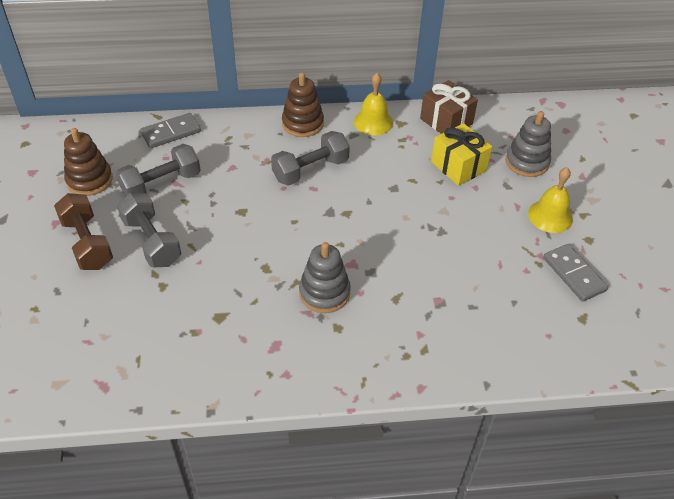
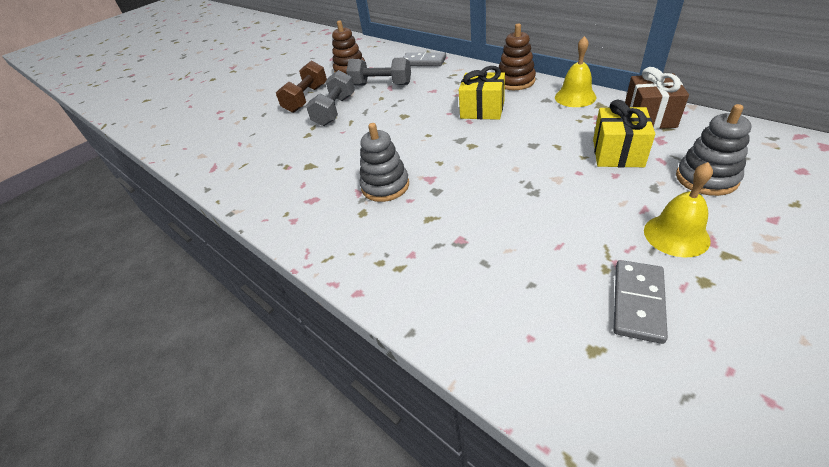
camera: 55 degrees right, 5 degrees down
(310, 170) = (482, 110): grey dumbbell -> yellow gift

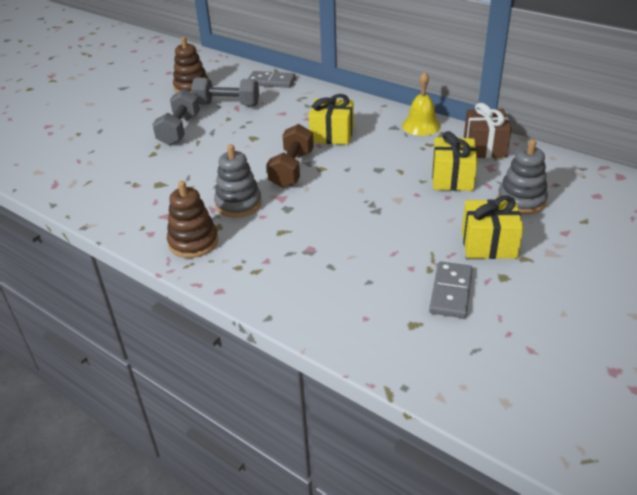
camera: 10 degrees left, 5 degrees down
(306, 98) = (146, 116): brown dumbbell -> brown dumbbell (292, 169)
(515, 81) = (365, 108): brown stacking toy -> brown stacking toy (193, 242)
(676, 235) = (488, 244): yellow bell -> yellow gift

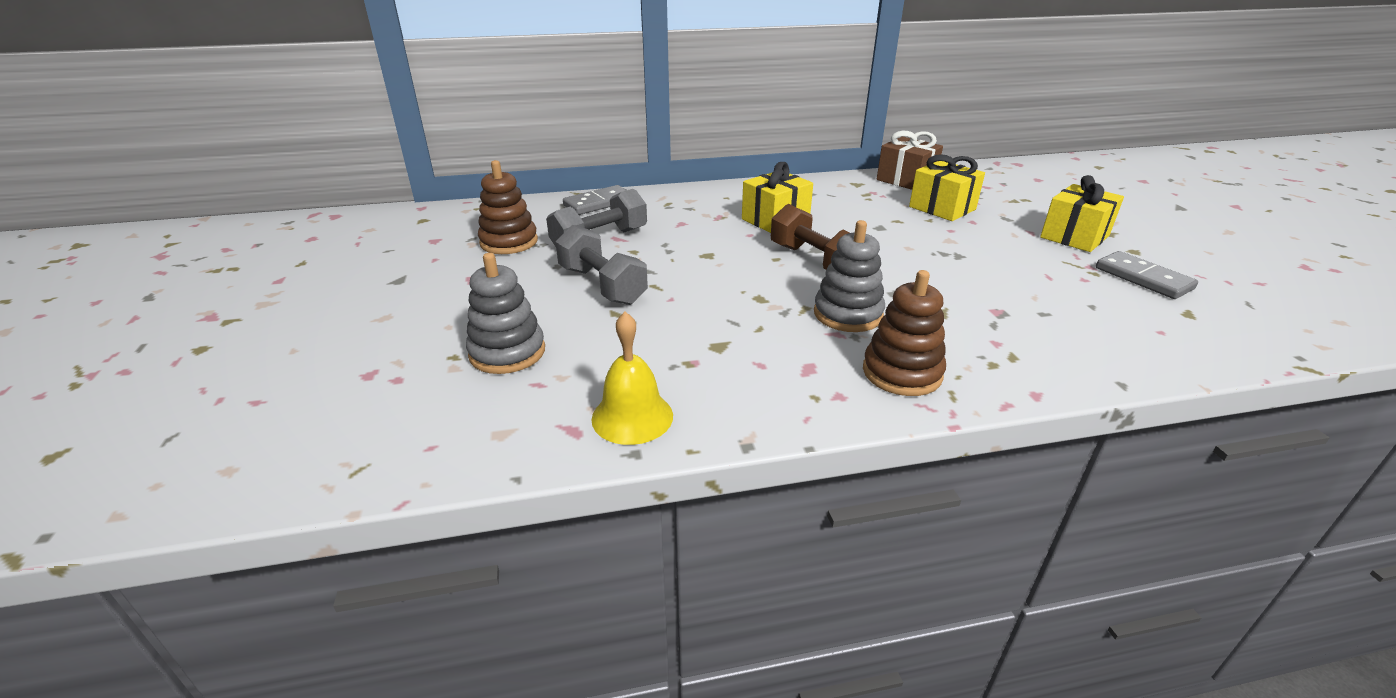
camera: 50 degrees left, 5 degrees down
(421, 126) = (826, 184): yellow bell -> yellow bell (632, 417)
(521, 200) = (1015, 201): grey stacking toy -> grey stacking toy (507, 352)

